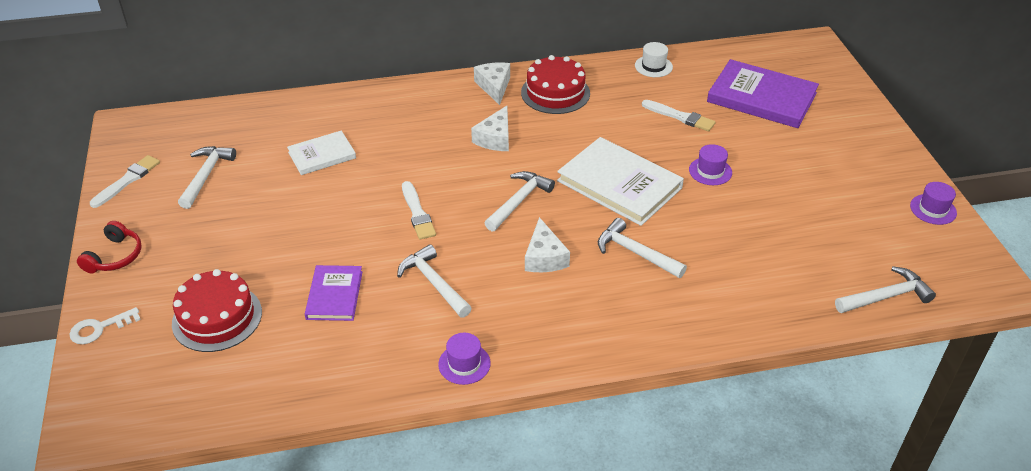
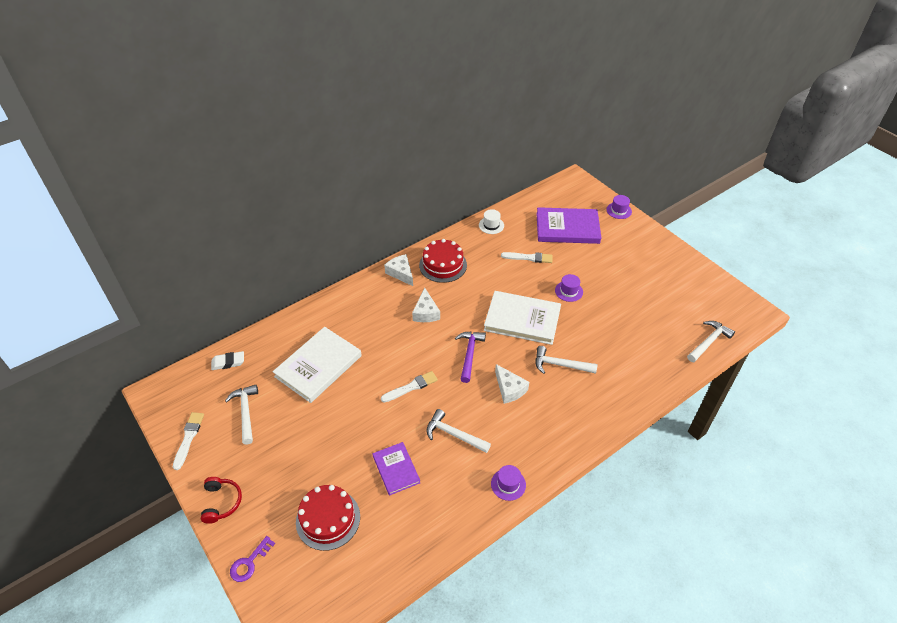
camera: 25 degrees left, 5 degrees up
(100, 328) = (249, 562): white key -> purple key
(223, 119) = (228, 362): none -> white eraser
(322, 155) = (318, 366): white book -> white book, size x1.73
(417, 213) = (411, 387): white brush -> white brush turned 75 degrees counterclockwise
(519, 201) = (469, 354): white hammer -> purple hammer
(933, 209) = (700, 274): purple hat -> purple hat (619, 210)

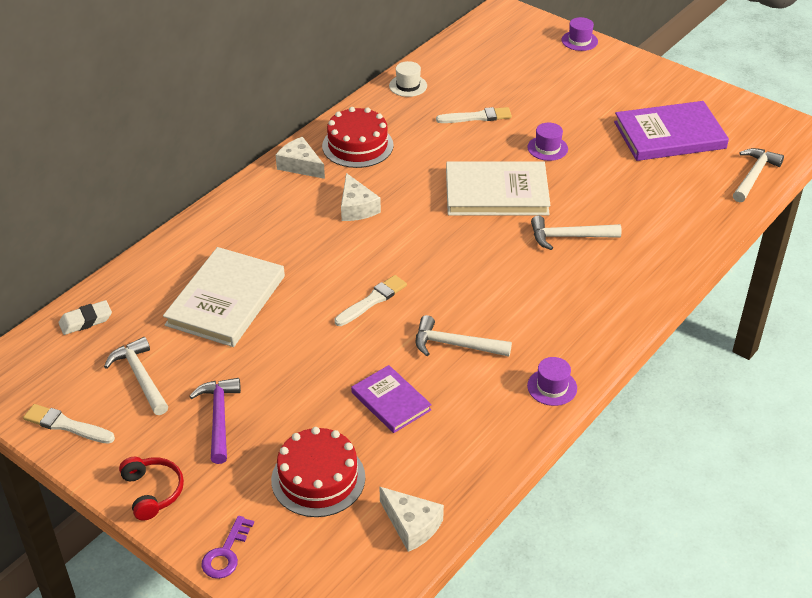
camera: 15 degrees left, 5 degrees down
(188, 438) = (66, 425): white brush -> white brush turned 60 degrees counterclockwise
(469, 354) = (439, 246): purple hammer -> purple hammer (219, 417)
(509, 389) = (511, 277): white cheese -> white cheese (412, 525)
(567, 228) = (517, 73): purple book -> purple book (669, 135)

